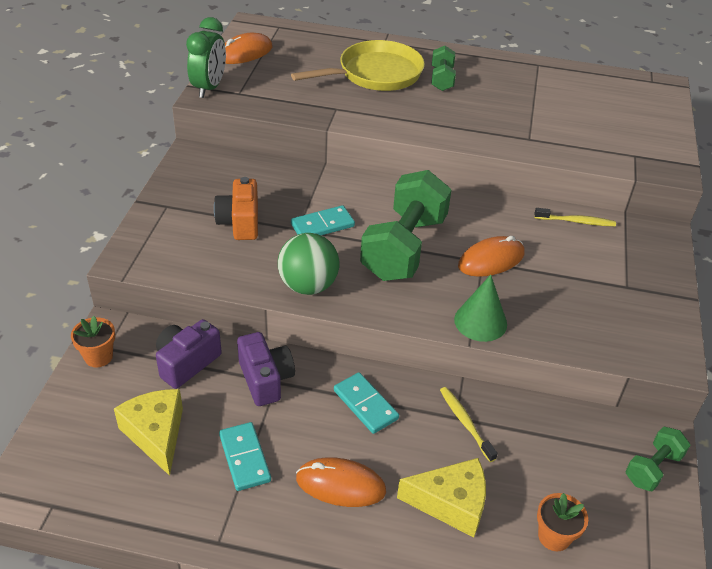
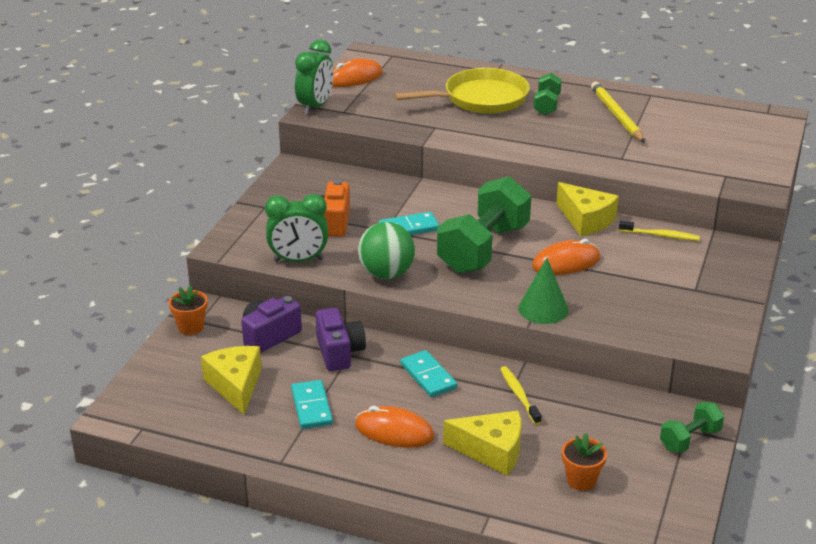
camera: 10 degrees right, 10 degrees down
(211, 273) = (298, 260): none -> green clock
(499, 206) = (586, 220): none -> yellow cheese
(512, 89) = (616, 115): none -> yellow pencil

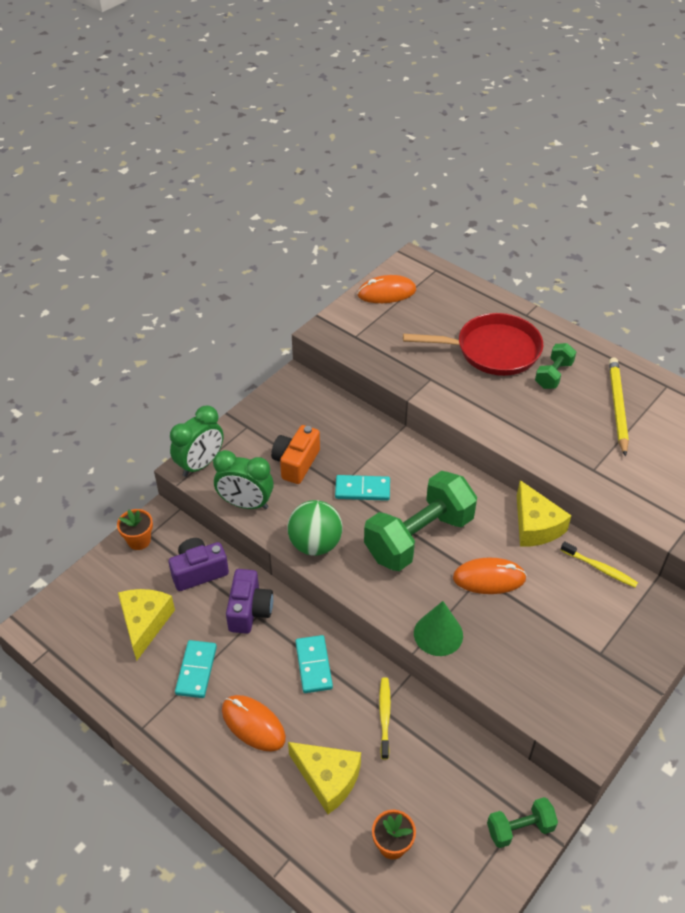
camera: 20 degrees right, 15 degrees up
(315, 106) = (333, 323): green clock -> green clock (200, 464)
(480, 99) = (492, 350): yellow pan -> red pan

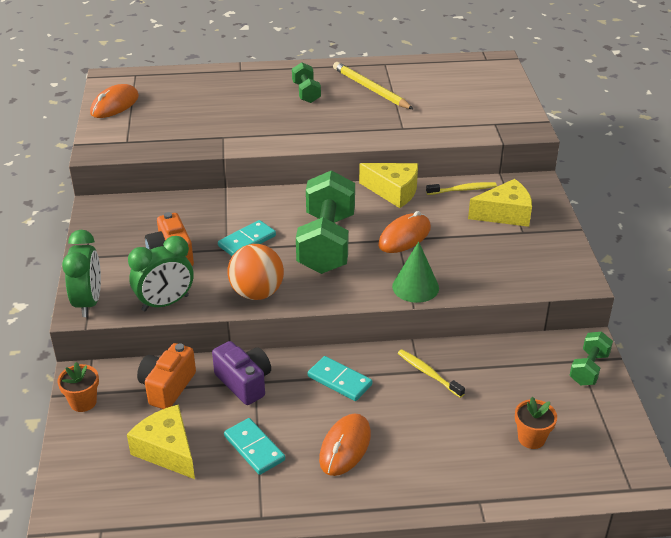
camera: 45 degrees left, 10 degrees down
(199, 571) = (167, 387): purple camera -> orange camera
(253, 724) = (345, 447): orange mouse -> orange mouse turned 60 degrees counterclockwise
(315, 544) = (257, 293): green ball -> orange ball
(327, 779) = (441, 437): yellow cheese -> yellow cheese (505, 214)
(492, 350) = (244, 100): red pan -> none

